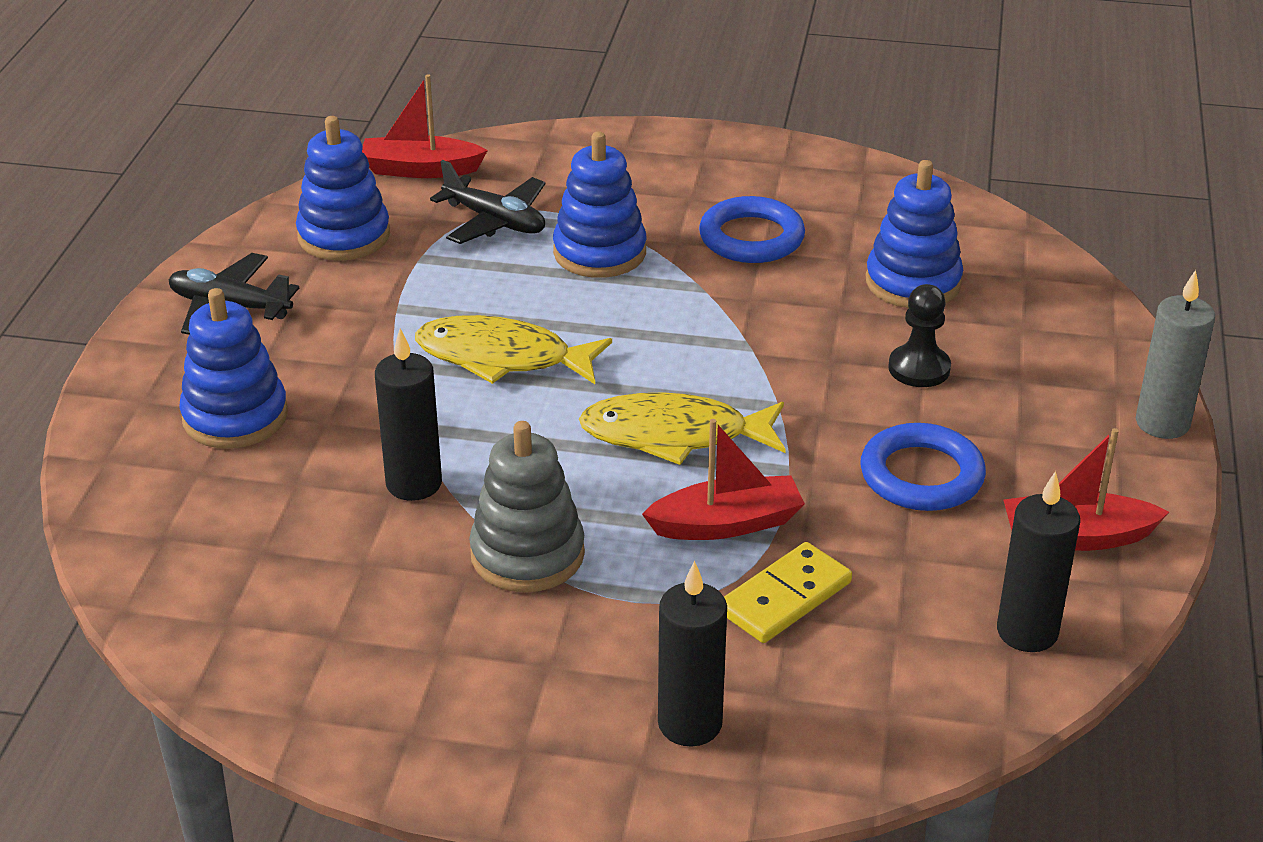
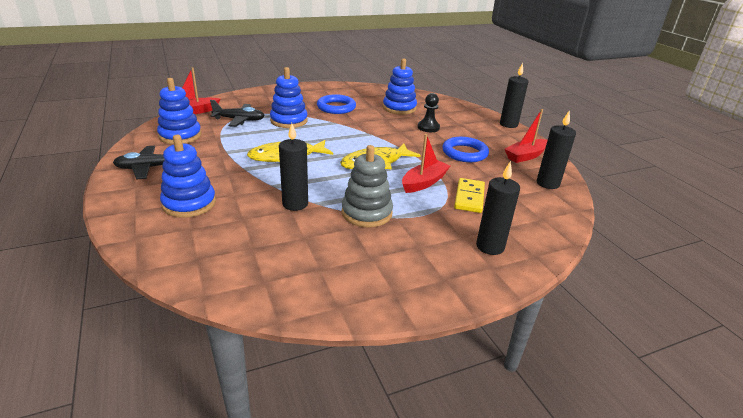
camera: 35 degrees left, 5 degrees down
(1162, 423) = (508, 124): grey candle -> black candle

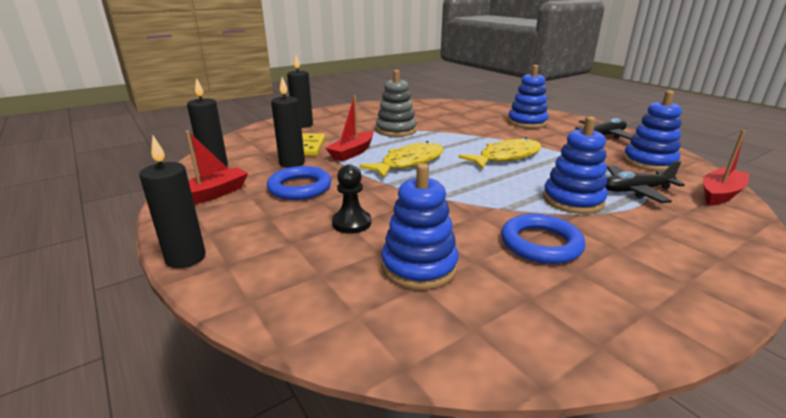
camera: 170 degrees right, 5 degrees down
(295, 204) = (454, 129): black candle -> black candle (292, 163)

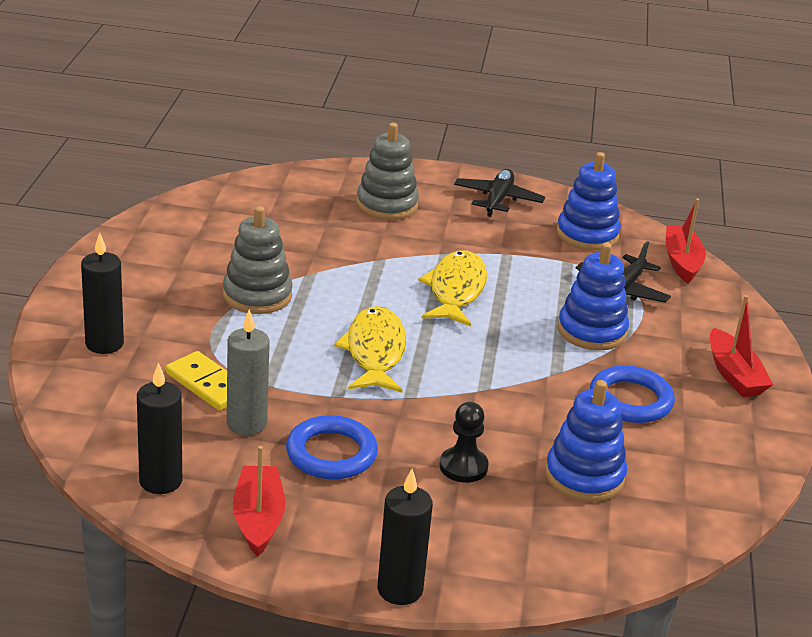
camera: 50 degrees left, 5 degrees up
(292, 163) = (246, 423): black candle -> grey candle
(352, 152) = (281, 367): red boat -> red boat (734, 375)
(527, 122) = (387, 205): blue stacking toy -> grey stacking toy

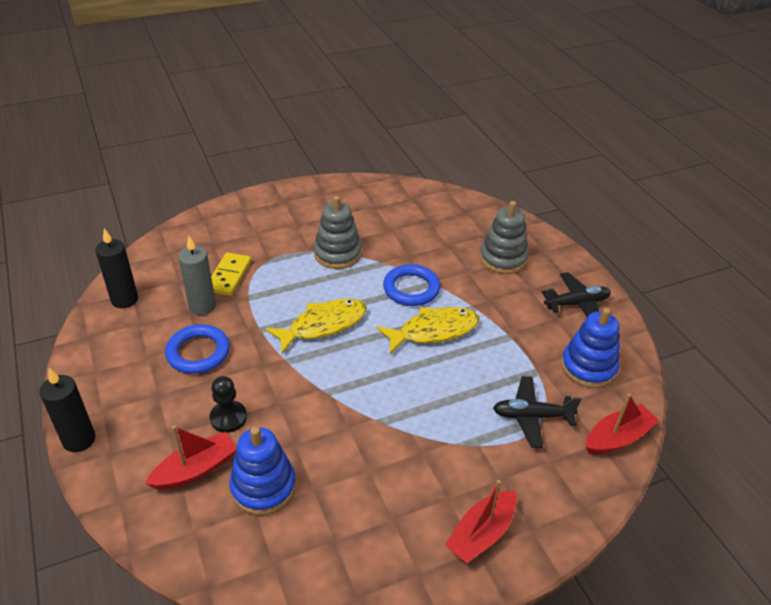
camera: 60 degrees right, 10 degrees up
(104, 344) = (236, 225): black candle -> none
(258, 519) = (113, 351): red boat -> red boat (196, 469)
(592, 331) = (455, 421): blue stacking toy -> none
(630, 400) = (383, 478): blue ring -> blue ring (411, 289)

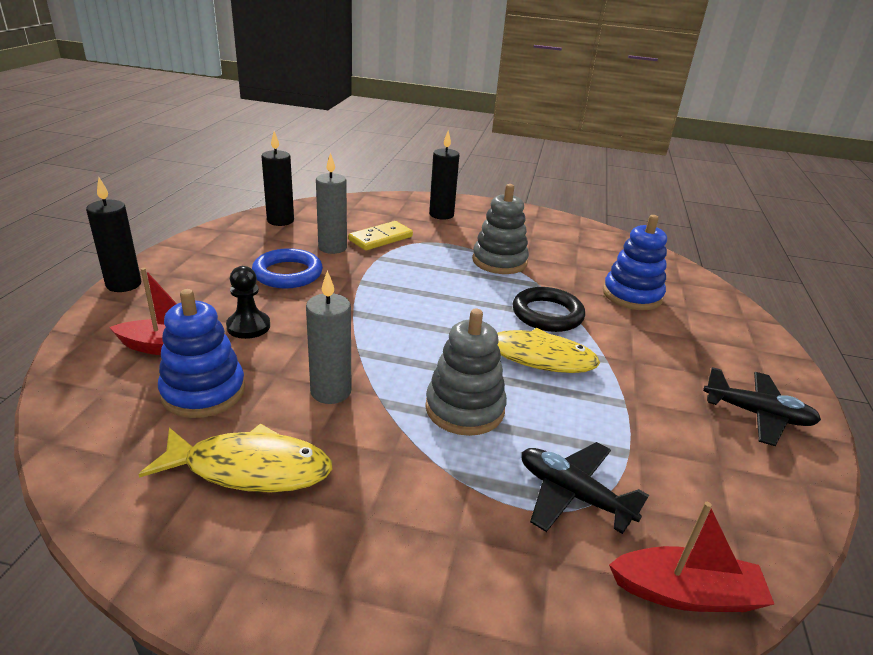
camera: 35 degrees right, 10 degrees down
(248, 224) = (441, 215): none -> black candle
(323, 325) = (421, 303): yellow fish -> yellow fish (250, 468)
(343, 434) = (331, 391): none -> grey candle
(411, 289) = (547, 314): blue ring -> black ring
(481, 534) = (363, 580): red boat -> none
(503, 259) = (689, 334): grey stacking toy -> grey stacking toy (464, 409)
(588, 367) = (713, 486): blue stacking toy -> blue stacking toy (632, 295)

